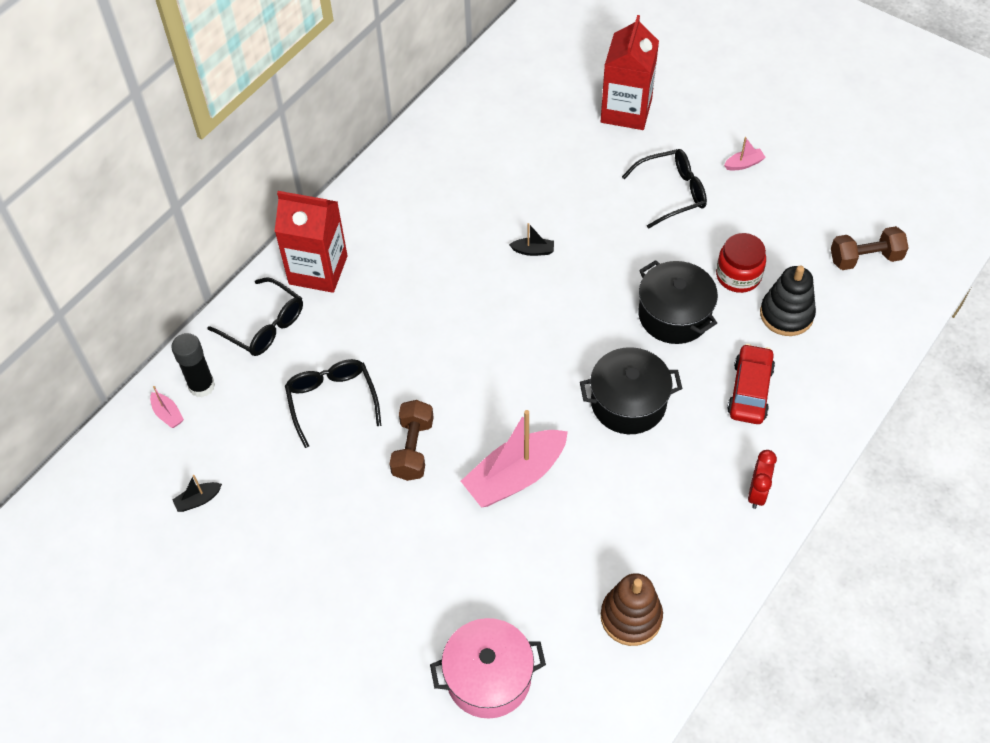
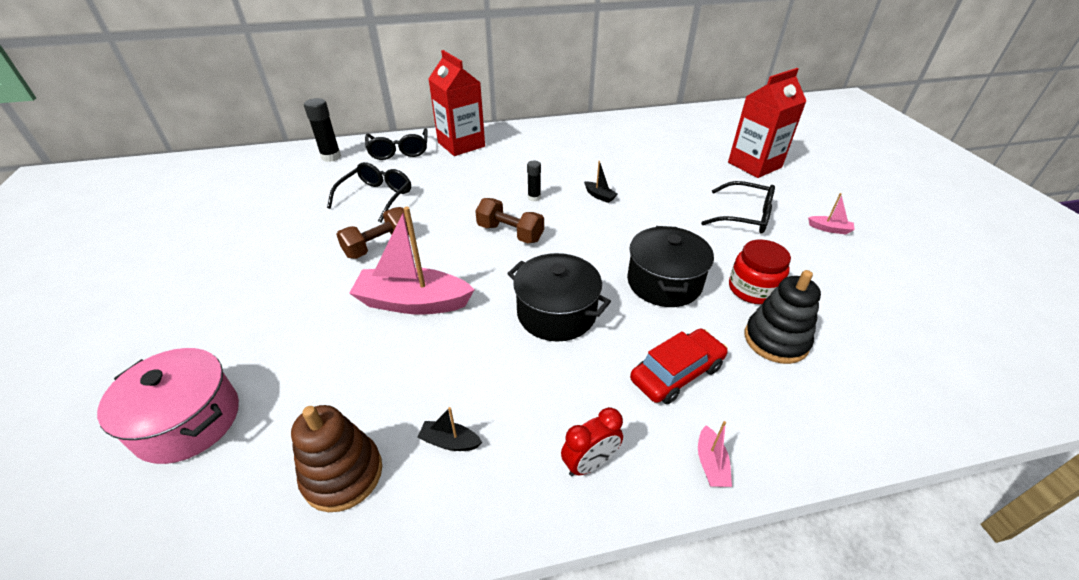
camera: 40 degrees right, 15 degrees down
(168, 414) = (298, 158): pink boat -> pink boat (710, 464)
(198, 500) = (244, 198): black boat -> black boat (450, 442)
(479, 294) = (534, 198): none -> black glue stick
(865, 258) = (909, 347): brown dumbbell -> brown dumbbell (510, 233)

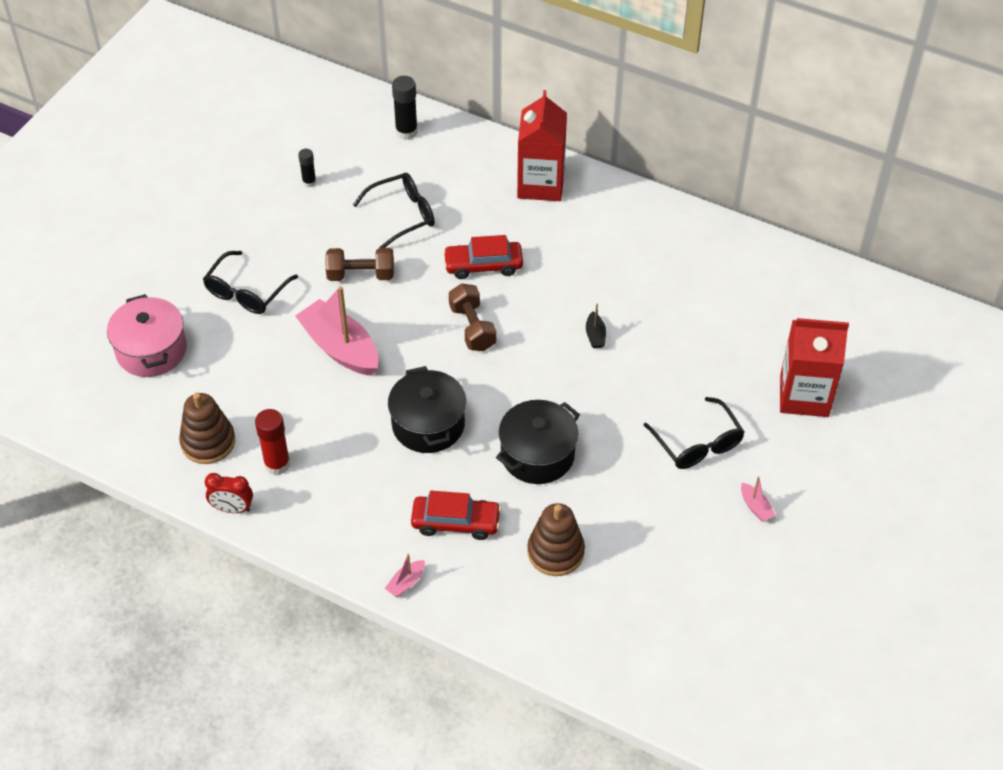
camera: 40 degrees right, 10 degrees up
(399, 151) = (473, 159): black glasses -> black glasses (246, 292)
(450, 442) = (277, 464): black boat -> red glue stick
(473, 197) = (483, 265): none -> red car
(534, 198) = (534, 300): black glue stick -> black glue stick (309, 182)
(590, 463) = (340, 532): red clock -> red clock (232, 508)
(752, 289) = (598, 507): red jar -> none
(776, 340) = (555, 552): black stacking toy -> brown stacking toy

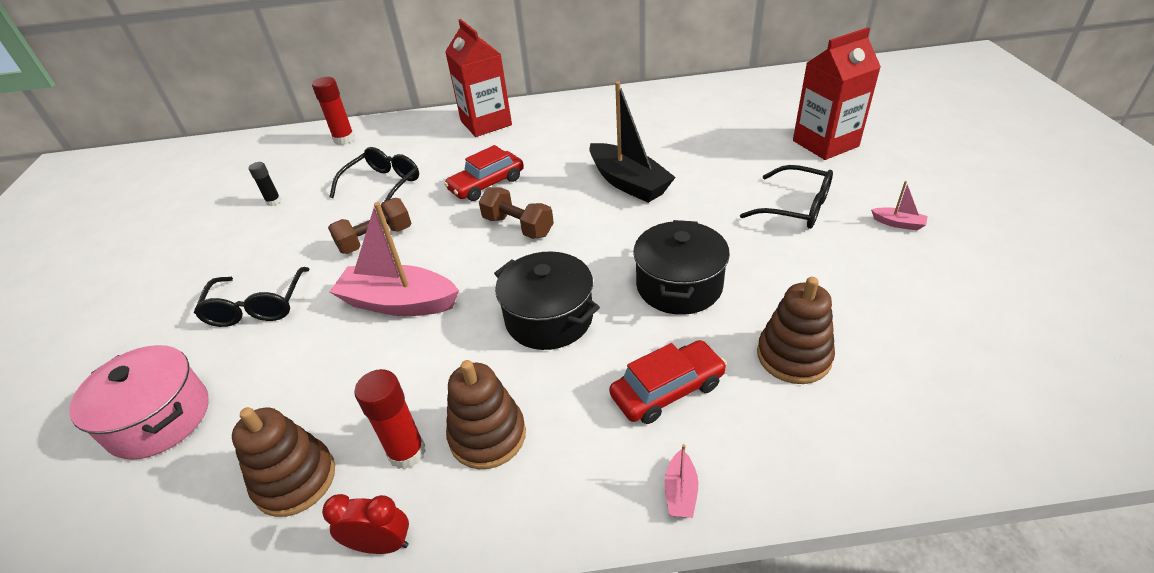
camera: 30 degrees left, 10 degrees down
(232, 508) = (381, 545): red clock -> red clock turned 150 degrees counterclockwise
(328, 483) = (488, 436): none -> brown stacking toy
(406, 132) = (344, 139): black glue stick -> red glue stick
(595, 335) = (628, 183): black boat -> black boat, size x2.38

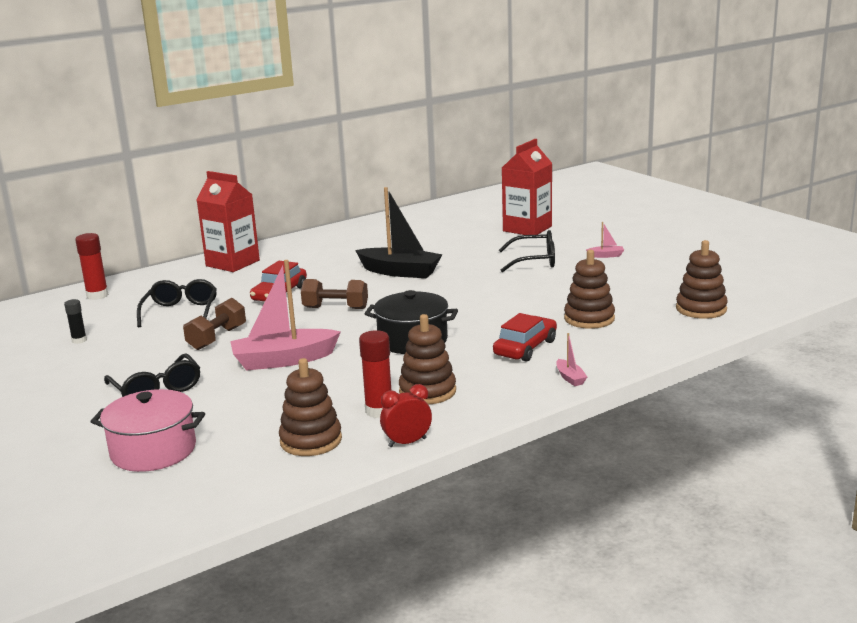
camera: 30 degrees left, 20 degrees down
(679, 286) = (489, 308): black pot -> none
(980, 397) = (701, 309): none -> brown stacking toy

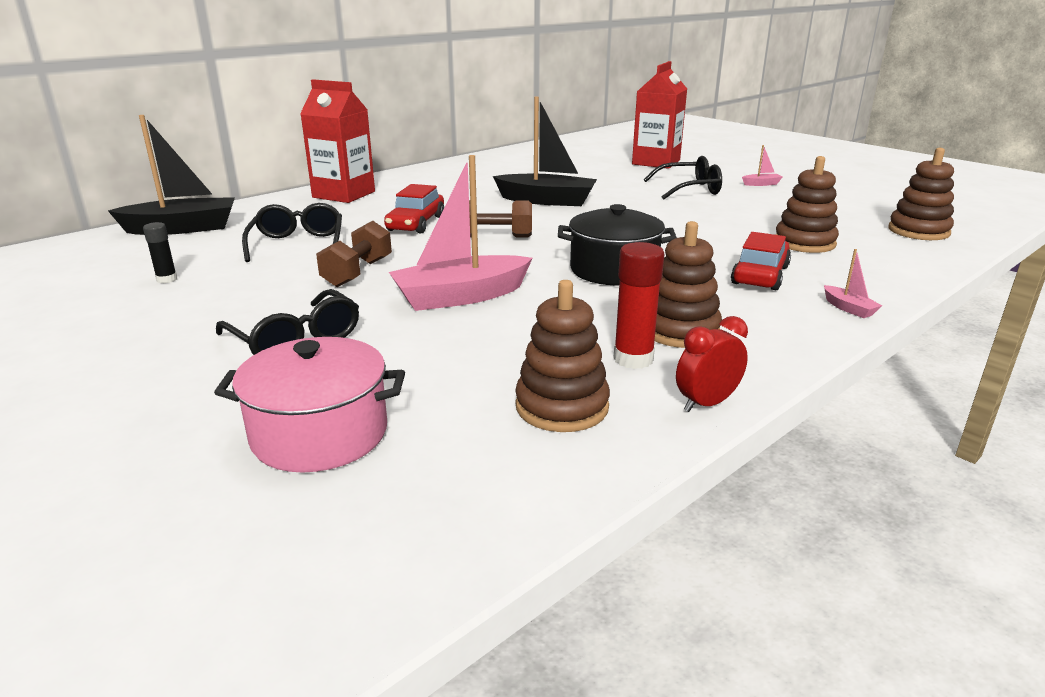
camera: 10 degrees left, 5 degrees up
(97, 295) = (182, 228): red glue stick -> black boat

